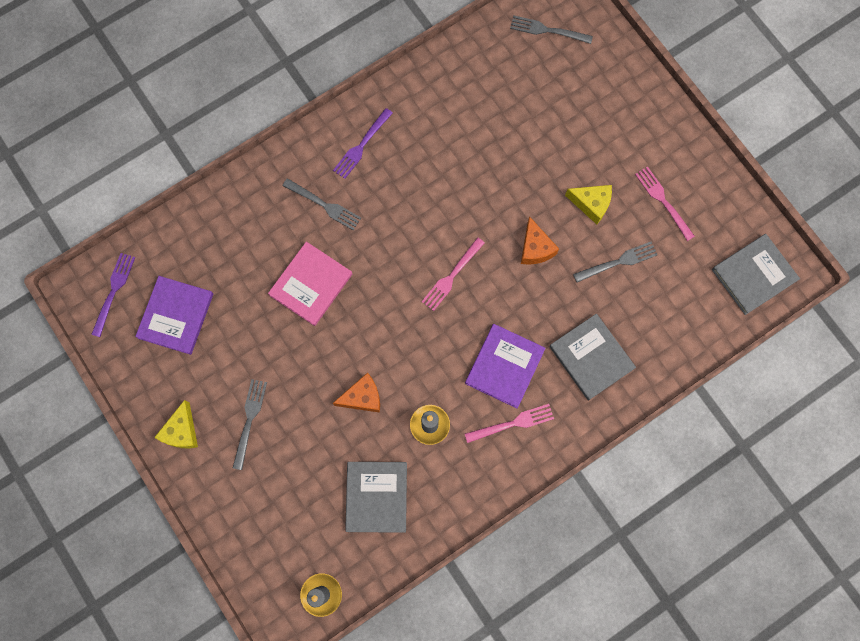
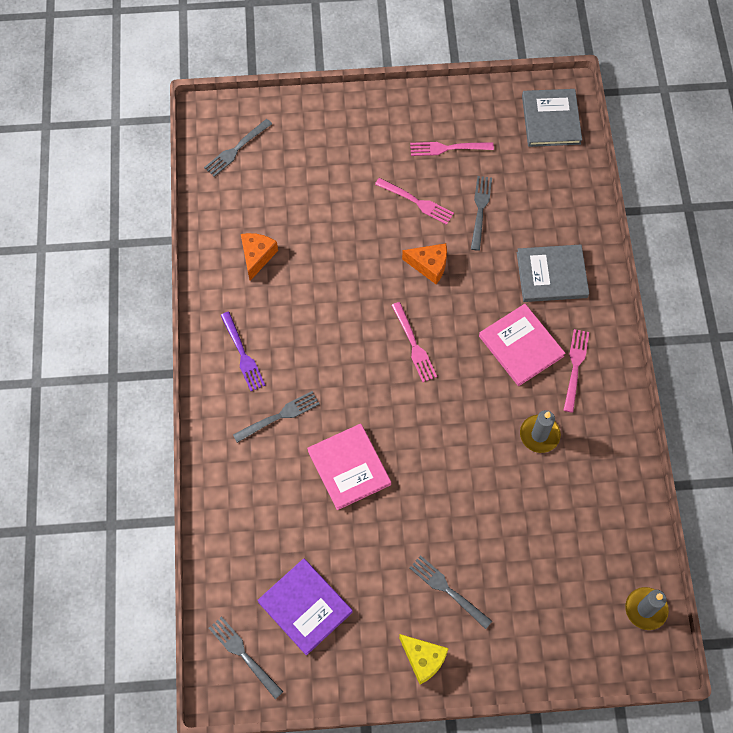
camera: 60 degrees left, 10 degrees down
(113, 291) = (244, 655): purple fork -> grey fork
(362, 397) = (482, 478): orange cheese -> orange cheese (257, 256)
(376, 497) = (581, 514): grey book -> none
(504, 366) = (521, 346): purple book -> pink book
(591, 204) = (416, 202): yellow cheese -> pink fork

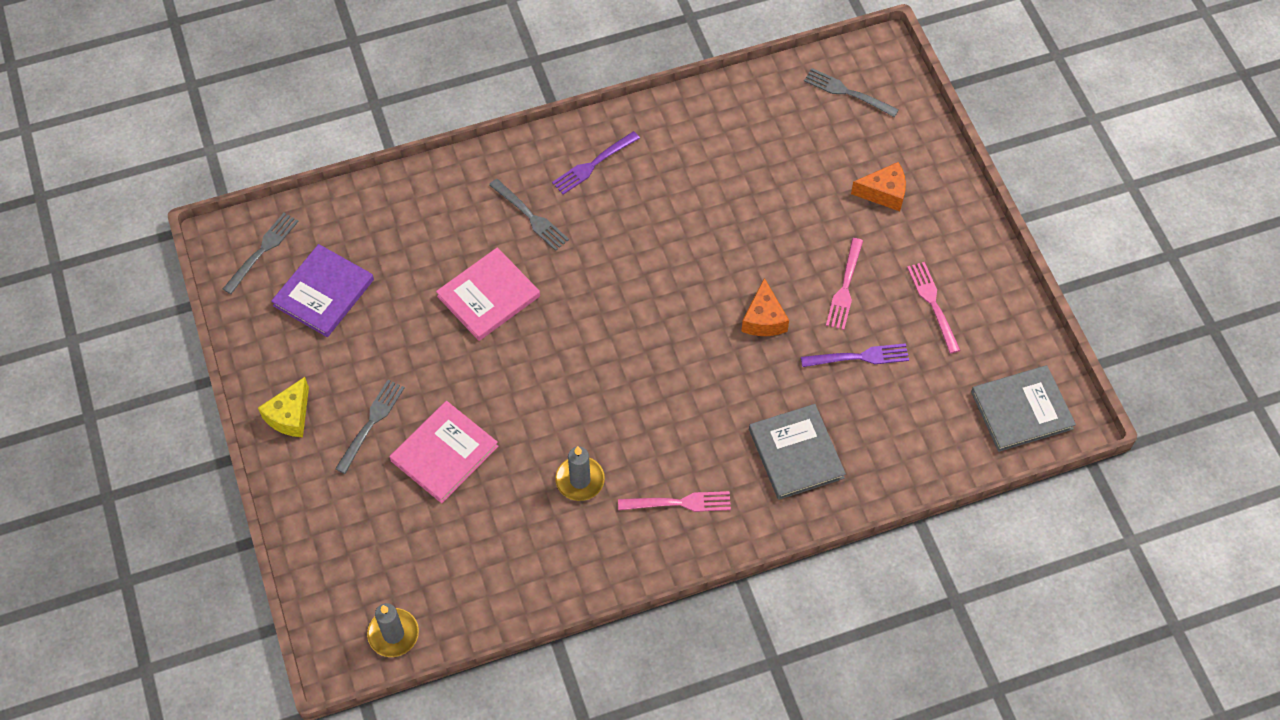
camera: 75 degrees right, 5 degrees down
(257, 256) = (716, 147): orange cheese -> orange cheese (884, 193)
(414, 345) = (655, 326): pink fork -> none
(480, 210) = (859, 357): grey fork -> purple fork
(521, 346) = (688, 438): pink book -> pink book (444, 453)

